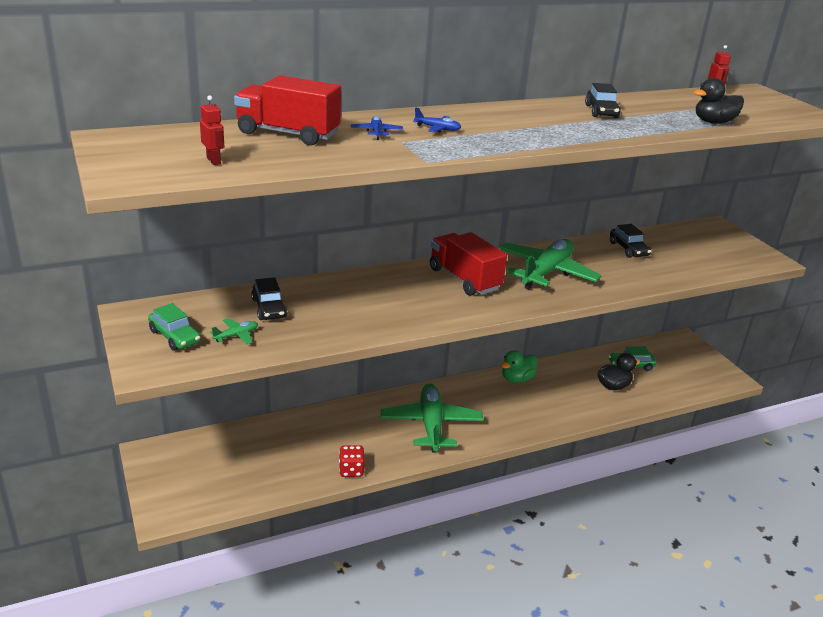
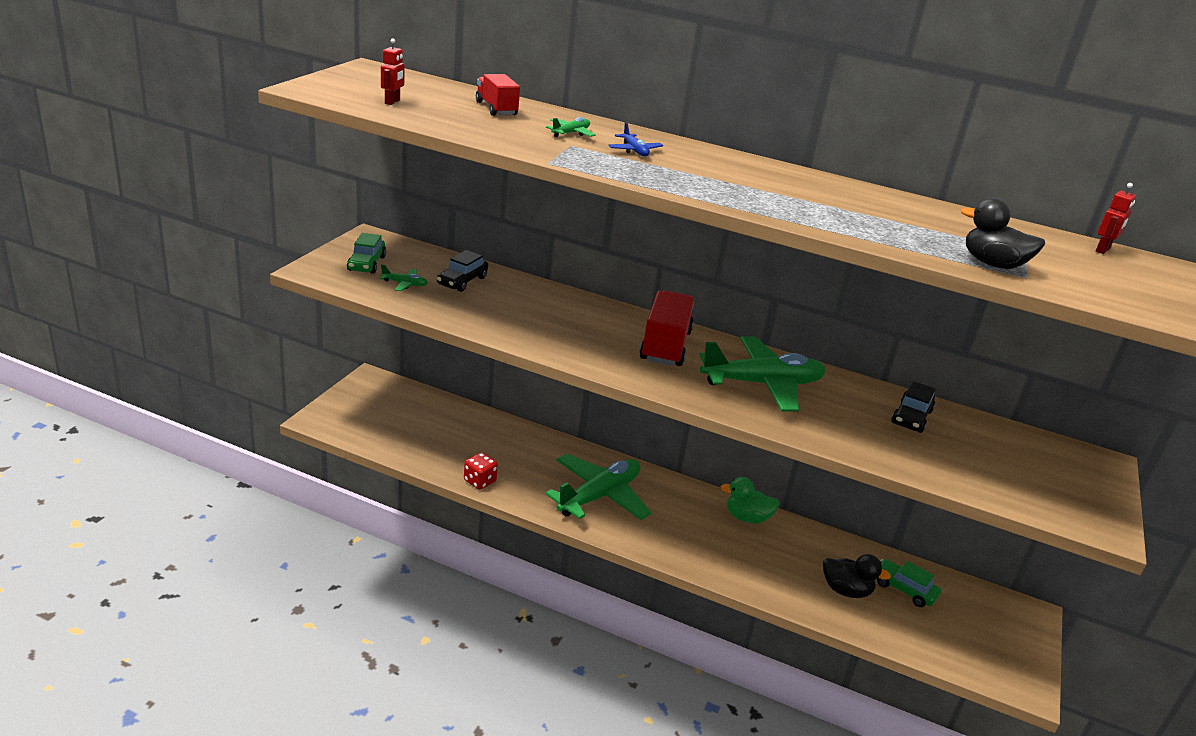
camera: 45 degrees right, 0 degrees up
(288, 134) = (496, 109): red truck -> red truck, size x0.60
(376, 132) = (570, 133): blue plane -> green plane
(601, 111) = (866, 205): black car -> none

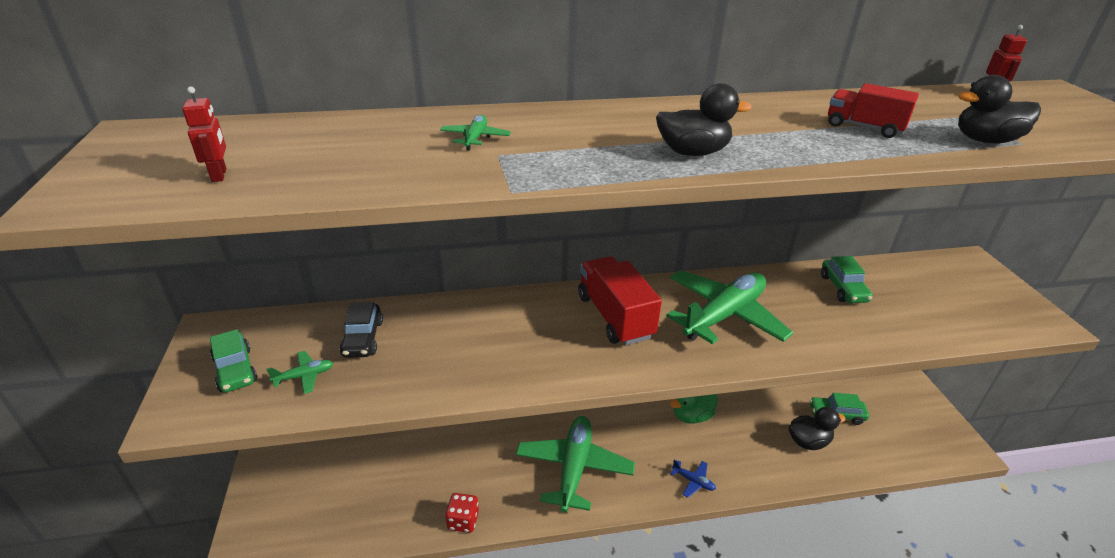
camera: 30 degrees left, 5 degrees up
(496, 109) = (356, 136): red truck -> red truck (864, 127)
(634, 151) = (563, 136): blue plane -> blue plane (693, 481)
(712, 187) = (693, 152): none -> black duck
(911, 417) = (843, 288): black car -> green car

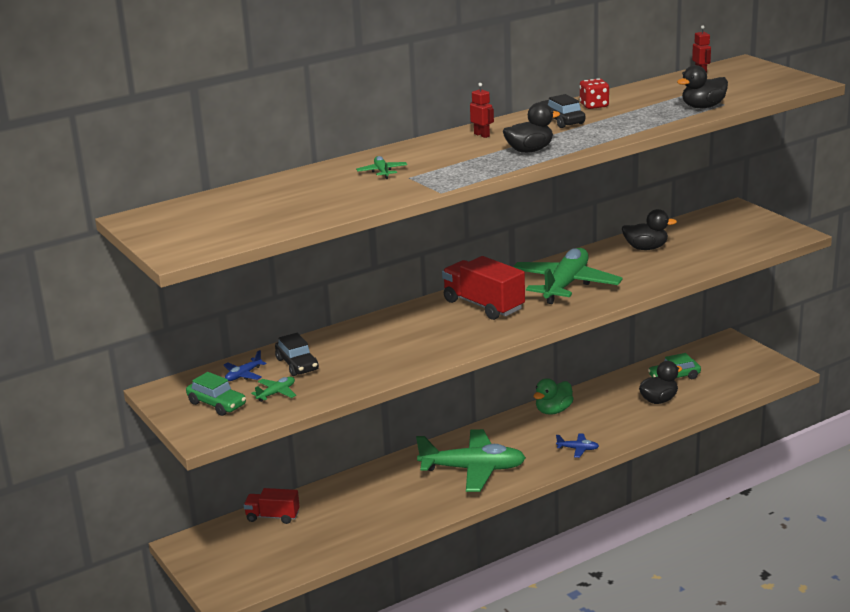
camera: 20 degrees left, 10 degrees down
(219, 175) = (248, 223): red robot -> red robot (482, 135)
(301, 334) = (243, 375): none -> blue plane
(463, 521) = (402, 524): red dice -> red dice (594, 105)
(574, 468) = (473, 469): green plane -> green plane turned 105 degrees clockwise
(767, 117) = (561, 120): none -> black car
(843, 288) = (646, 248): green car -> black duck
(864, 127) = (626, 114): red truck -> red truck (273, 516)

